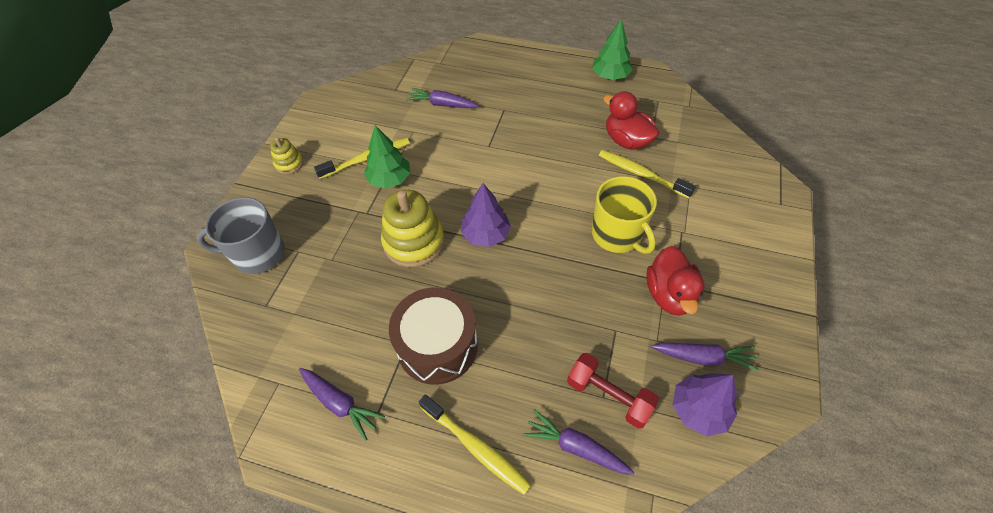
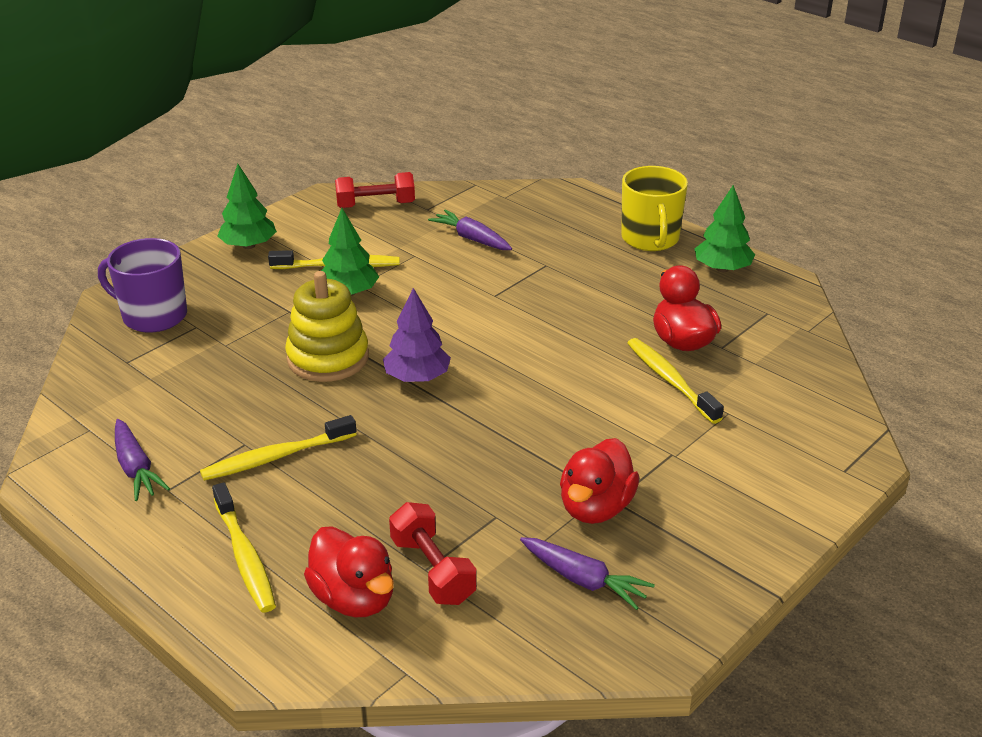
camera: 25 degrees right, 20 degrees down
(258, 254) = (153, 316): grey mug -> purple mug
(289, 163) = (248, 245): yellow stacking toy -> green tree
(357, 97) = (375, 205): none -> red dumbbell
(437, 345) = (276, 457): brown drum -> yellow toothbrush
(575, 447) = (354, 598): purple carrot -> red duck
(617, 235) = (581, 429): yellow mug -> yellow mug (650, 239)
(699, 410) = (531, 624): purple tree -> none

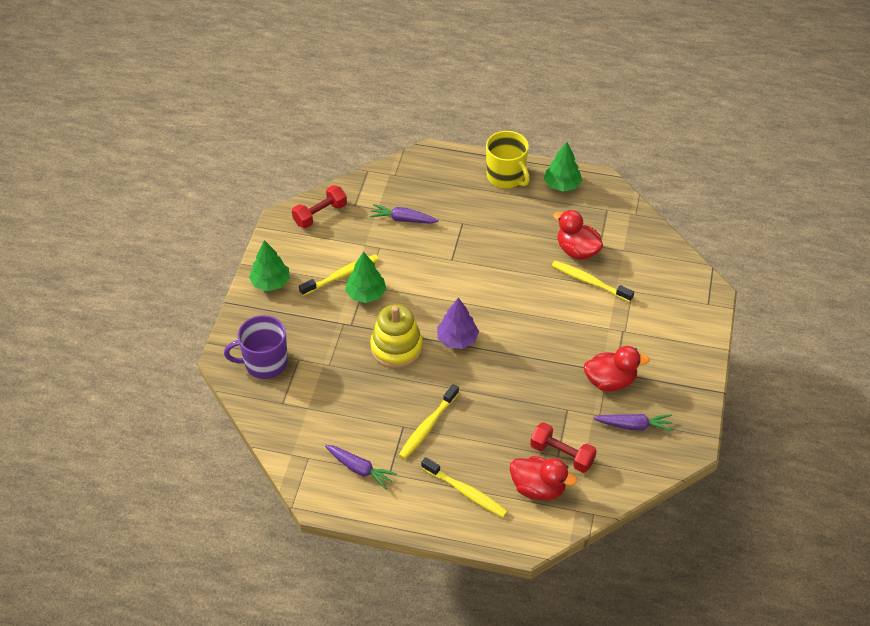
camera: 30 degrees left, 15 degrees up
(596, 507) = (610, 381): red duck -> red duck turned 90 degrees counterclockwise

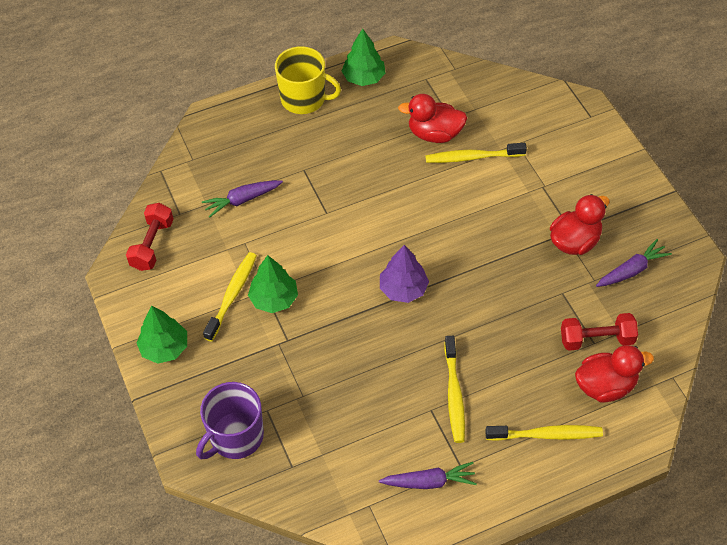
camera: 35 degrees left, 5 degrees up
(396, 348) = (353, 335): yellow stacking toy -> none

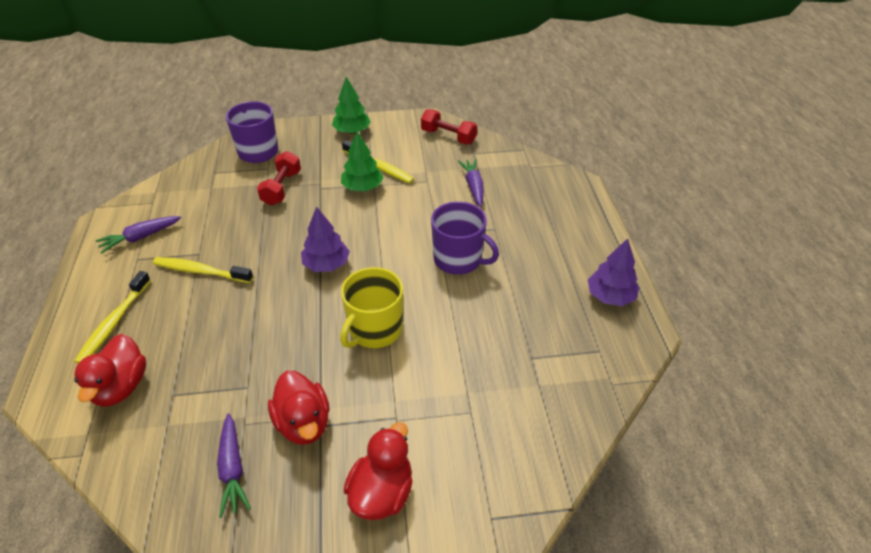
camera: 105 degrees right, 10 degrees down
(304, 99) = (587, 245): yellow mug -> yellow mug (375, 330)
(357, 187) = (459, 259): none -> purple mug
(363, 78) = (610, 296): green tree -> purple tree
(429, 482) = (140, 237): purple carrot -> purple carrot turned 45 degrees clockwise
(434, 134) = (510, 336): red duck -> red duck (382, 492)
(473, 157) = (464, 362): yellow toothbrush -> none
(596, 339) = (174, 398): red dumbbell -> red dumbbell (281, 188)

